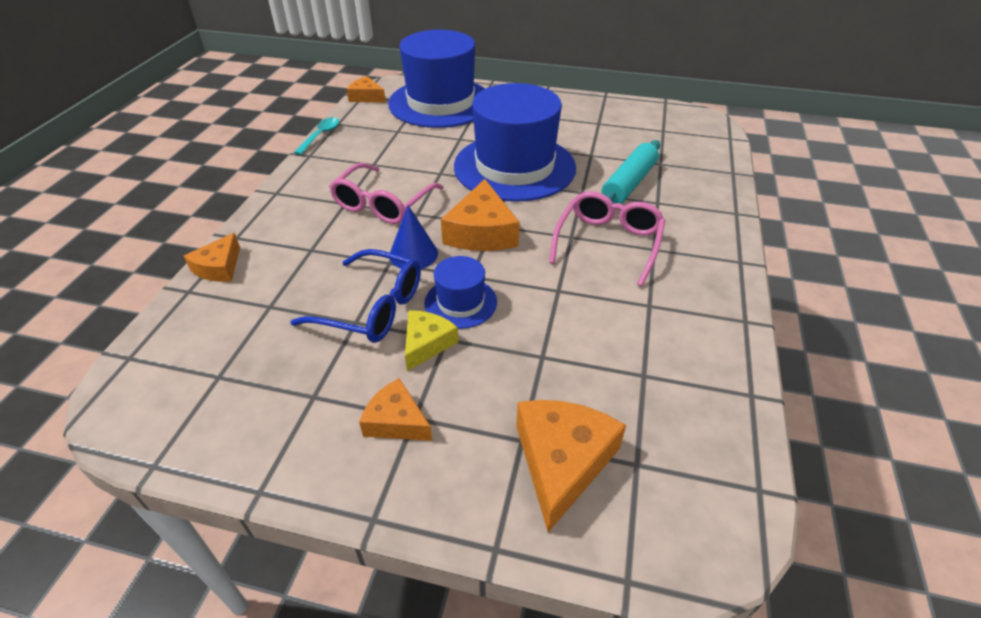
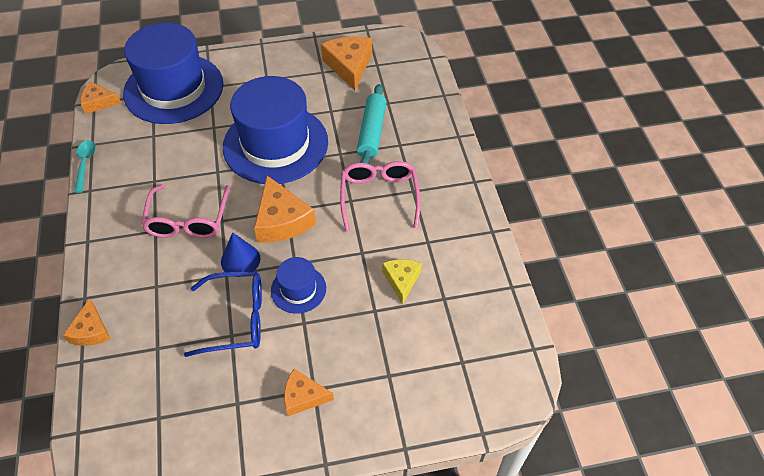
camera: 25 degrees left, 10 degrees up
(426, 343) = (292, 332): yellow cheese -> yellow cheese (401, 280)
(562, 462) = (419, 379): orange cheese -> orange cheese (349, 66)

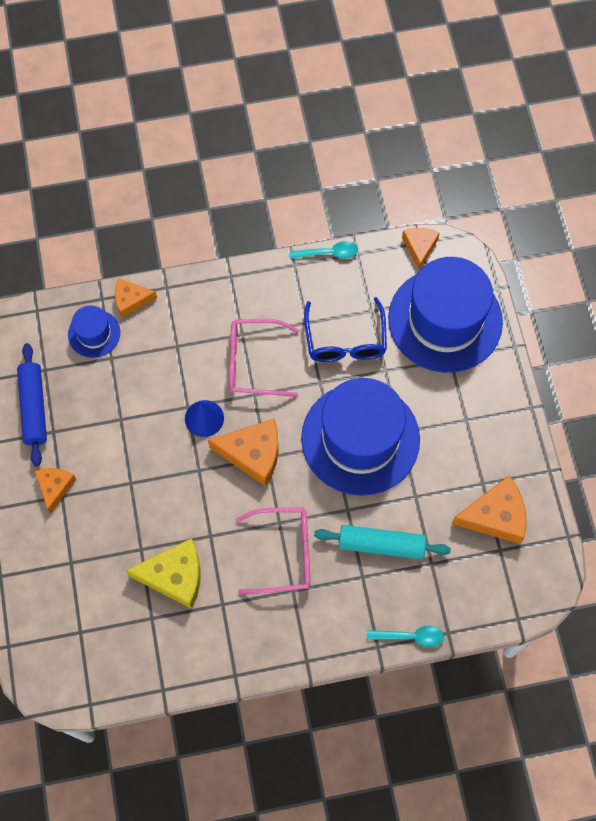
camera: 90 degrees right, 15 degrees up
(204, 426) = (34, 407): none -> blue rolling pin
(236, 319) = (137, 422): blue glasses -> blue glasses (345, 340)
(282, 220) = (253, 454): orange cheese -> orange cheese turned 150 degrees counterclockwise
(298, 289) = (168, 476): blue hat -> blue hat (94, 333)
(401, 280) = (174, 576): yellow cheese -> yellow cheese, size x1.63
(448, 116) = (410, 636): none -> turquoise spoon

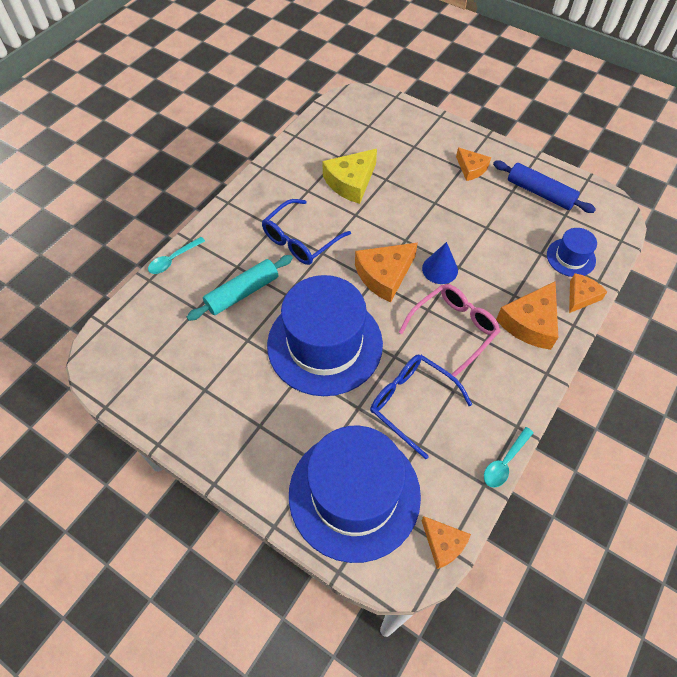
camera: 135 degrees right, 10 degrees down
(284, 553) = (300, 240): pink glasses -> blue glasses
(495, 516) = (176, 375): orange cheese -> orange cheese (530, 323)

